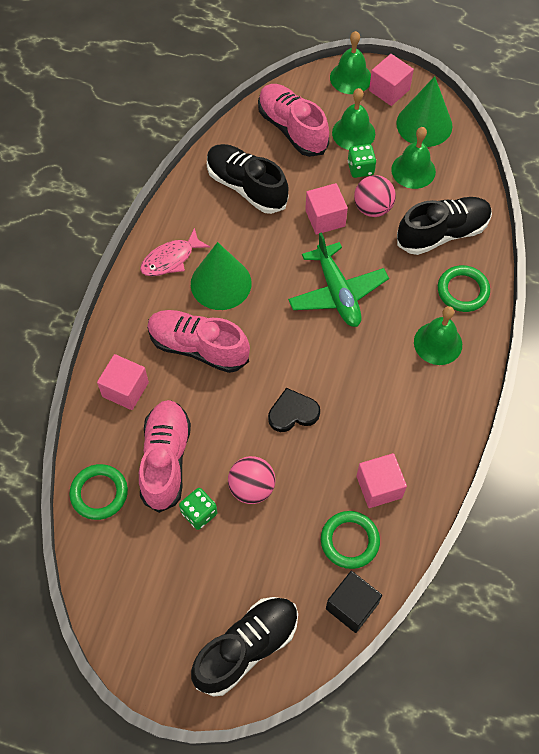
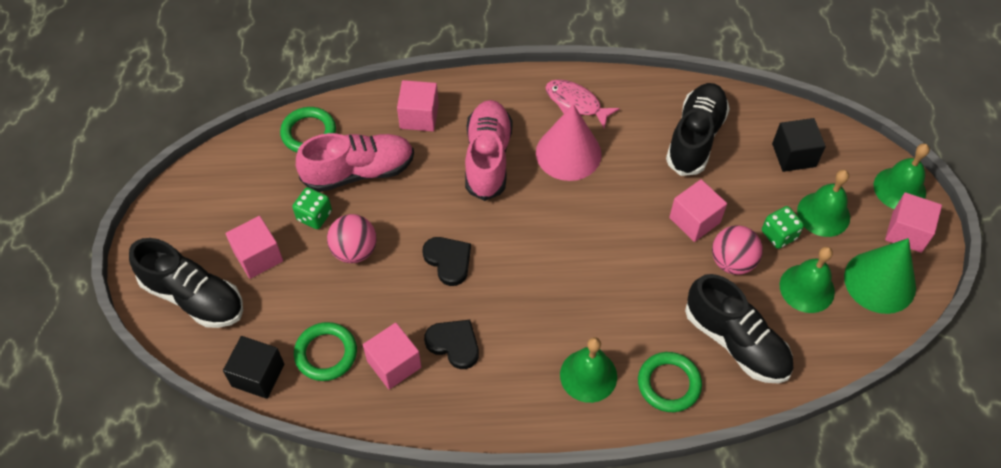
camera: 70 degrees right, 5 degrees down
(221, 283) = (568, 153): green cone -> pink cone
(224, 576) = (258, 256): none -> pink cube
(292, 129) = (794, 155): pink shoe -> black cube
(337, 292) = (606, 259): green plane -> none
(376, 433) = (454, 344): none -> black heart

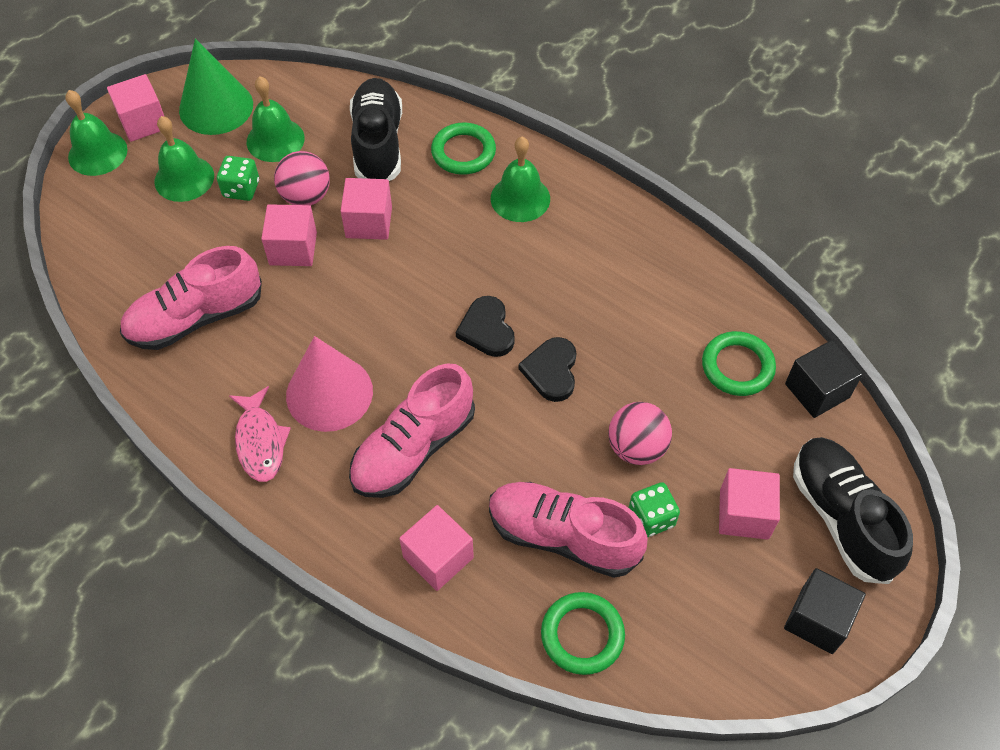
camera: 140 degrees left, 0 degrees up
(394, 364) = (680, 315): pink cube -> pink cube (369, 222)
(454, 344) = (611, 295): black heart -> black heart (487, 329)
(695, 138) = (196, 318): black shoe -> pink shoe
(794, 155) = (136, 239): black cube -> black cube (817, 620)

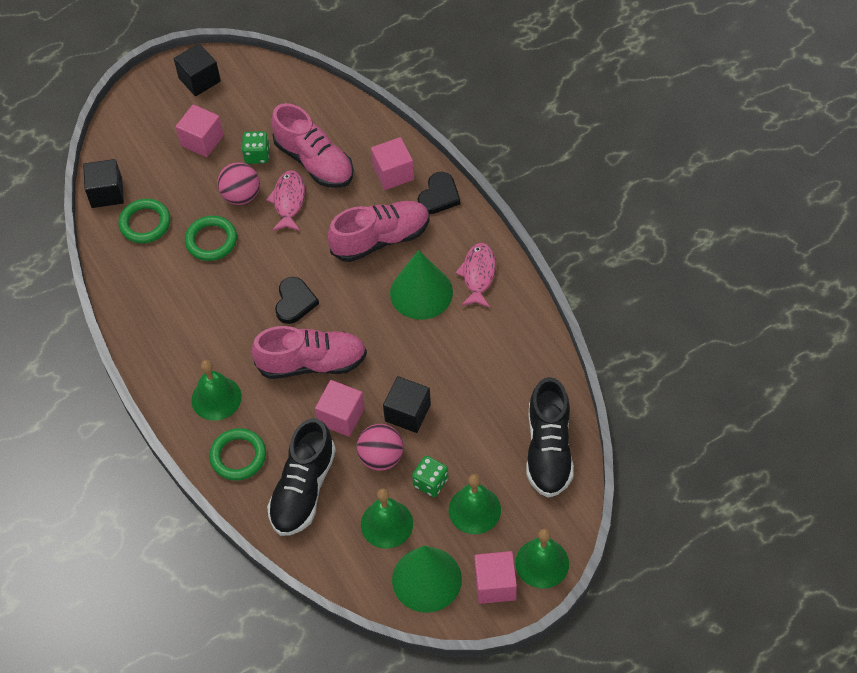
camera: 155 degrees left, 0 degrees up
(196, 318) = (497, 379): pink shoe -> pink shoe (312, 363)
(293, 248) = (407, 413): pink cube -> black cube
(329, 393) = (421, 292): pink cone -> green cone
(551, 371) = (267, 259): black heart -> black heart (439, 196)
(567, 462) = (288, 201): none -> pink fish
(582, 635) = (331, 111): green ring -> green ring (211, 240)
(841, 517) = (148, 122): black shoe -> black shoe (548, 450)

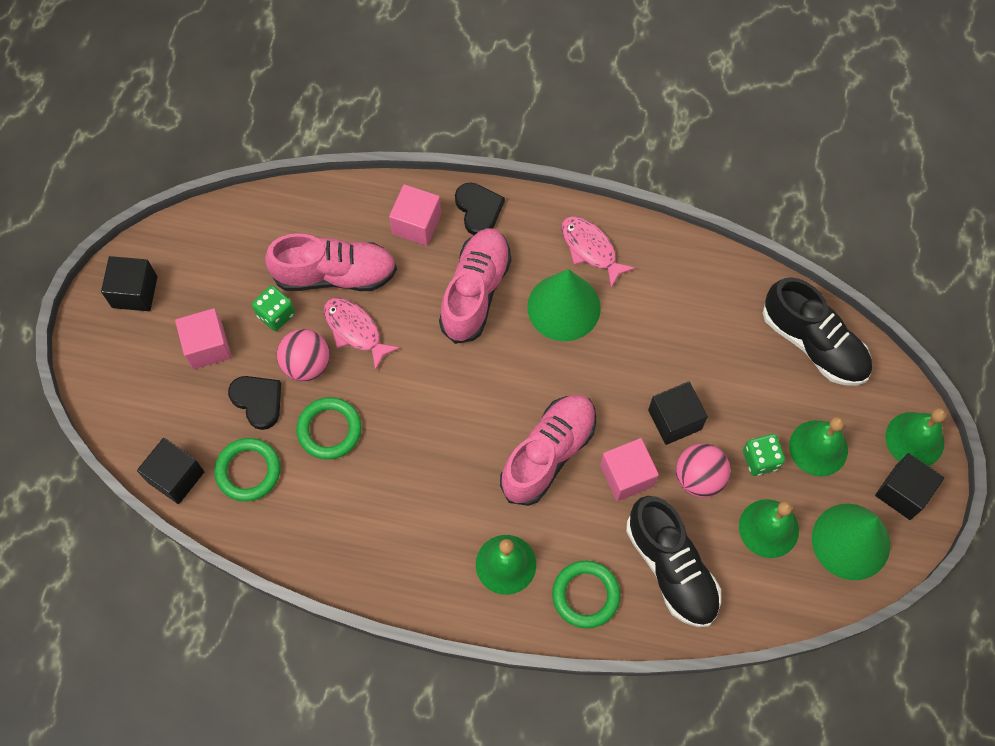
camera: 50 degrees left, 10 degrees up
(294, 302) = (469, 415): black heart -> black heart (258, 401)
(495, 584) = (903, 492): pink cube -> black cube

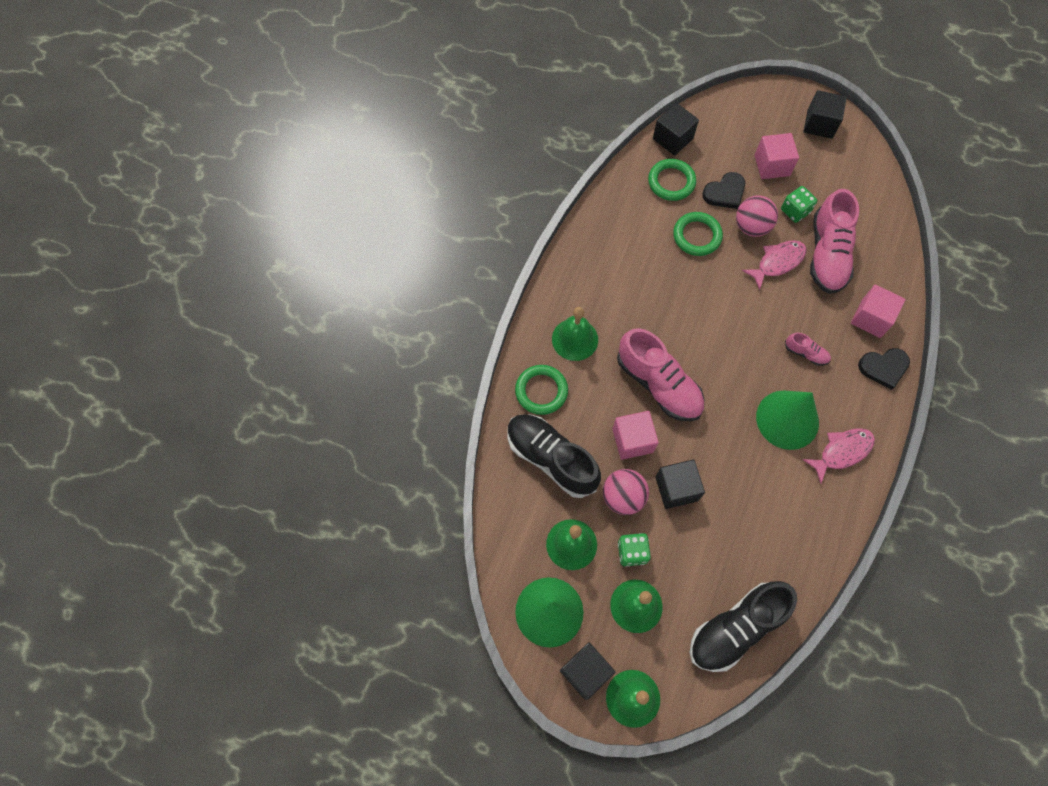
camera: 100 degrees right, 0 degrees up
(475, 292) = (805, 353): pink shoe -> pink shoe, size x0.45
(671, 568) = (551, 459): black shoe -> black shoe turned 60 degrees clockwise

